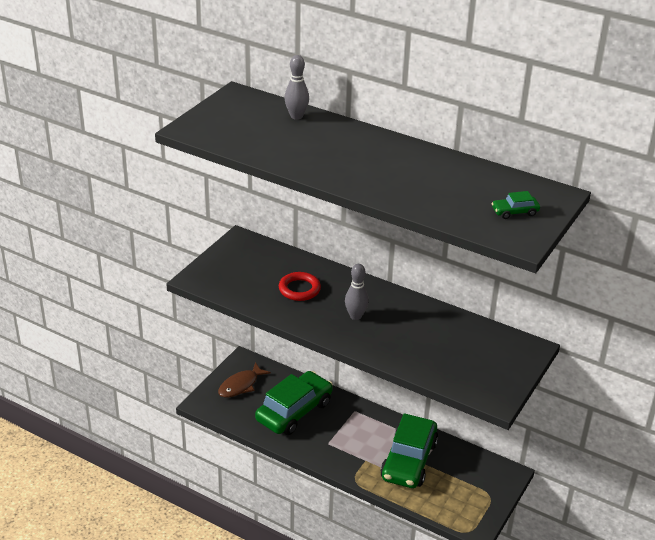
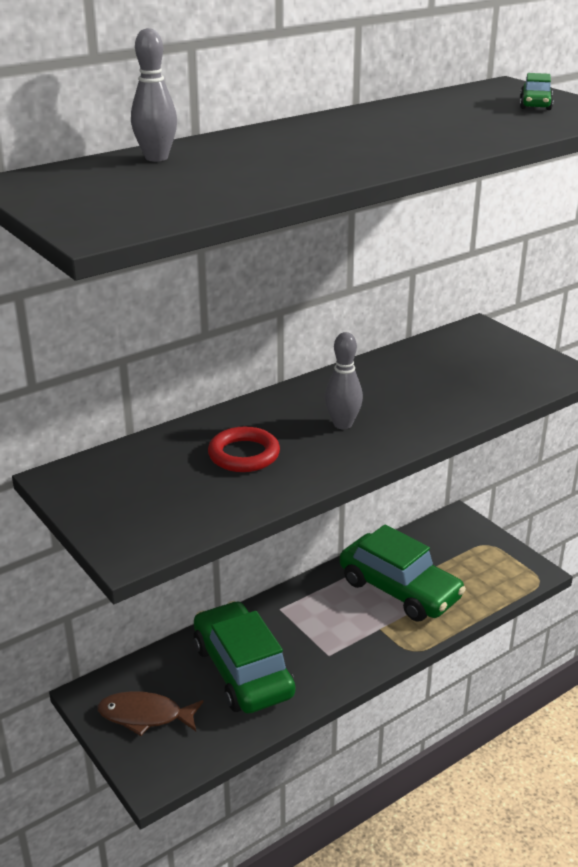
camera: 65 degrees left, 5 degrees down
(240, 385) = (145, 716): brown fish -> brown fish turned 120 degrees clockwise

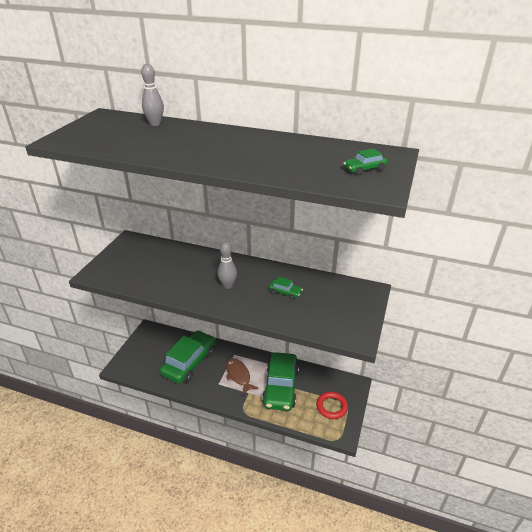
camera: 55 degrees right, 5 degrees up
(145, 716) = (147, 349): brown fish -> brown fish (239, 375)
(244, 455) = (179, 270): red ring -> red ring (331, 407)
(415, 385) = (285, 292): none -> green car

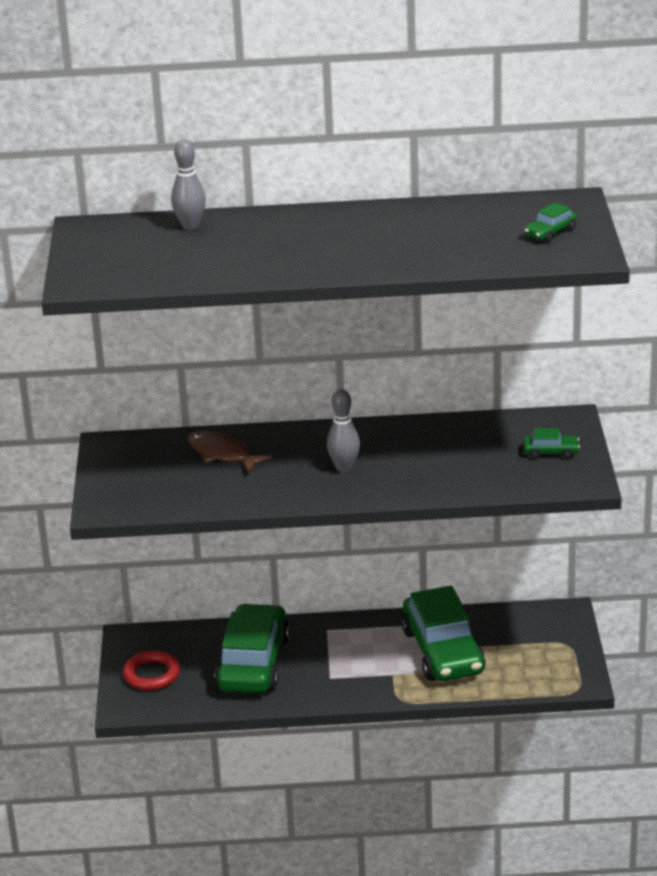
camera: 20 degrees left, 5 degrees down
(239, 375) = (358, 657): brown fish -> brown fish (222, 454)
(285, 292) = (442, 454): green car -> green car (551, 452)
(331, 407) = (544, 653): red ring -> red ring (152, 674)

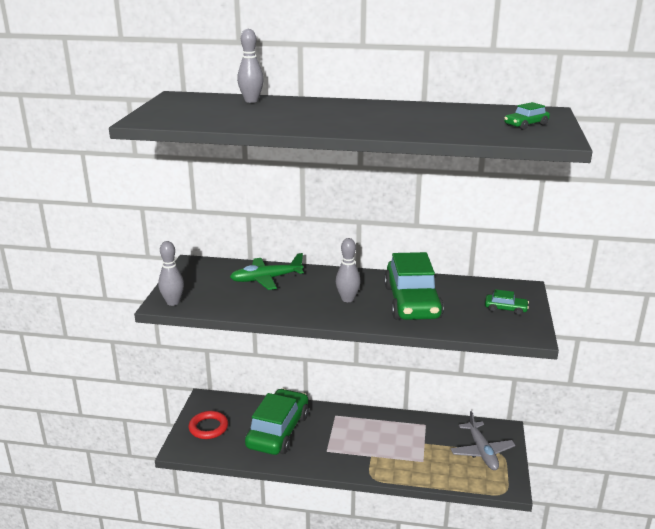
camera: 10 degrees right, 5 degrees down
(114, 506) = (173, 302): none -> grey bowling pin
(222, 454) = (266, 279): brown fish -> green plane
(443, 651) = (411, 444): green car -> green car (412, 302)
(540, 645) = (482, 451): none -> grey plane

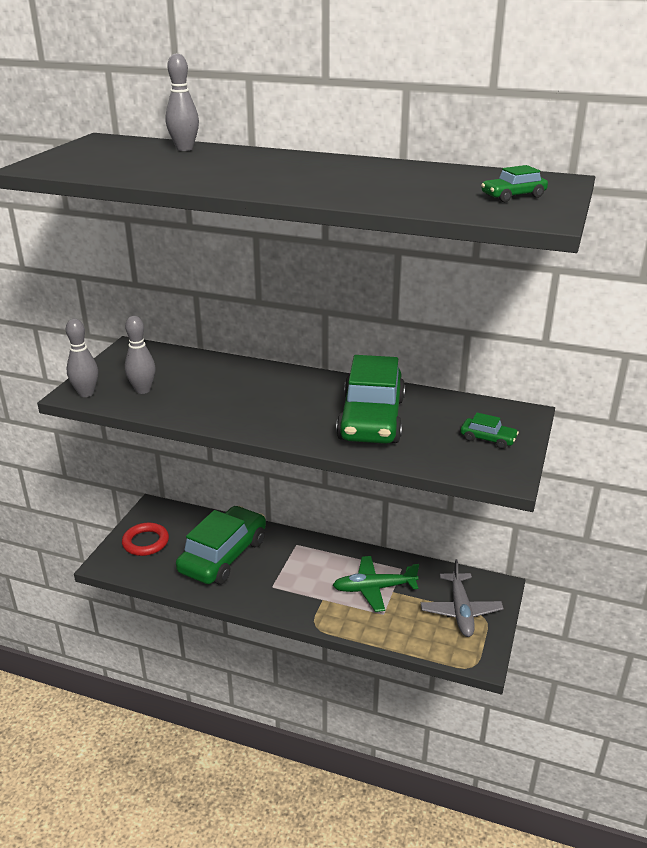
camera: 10 degrees right, 5 degrees up
(266, 279) = (206, 374): green plane -> green plane (374, 588)
(347, 299) = (293, 408): grey bowling pin -> grey bowling pin (143, 390)

